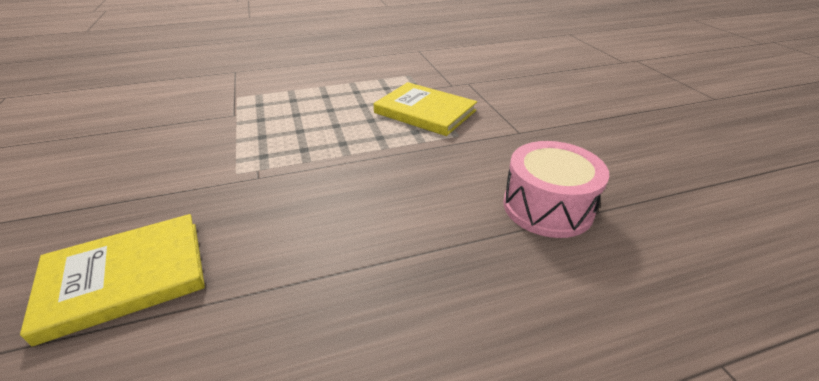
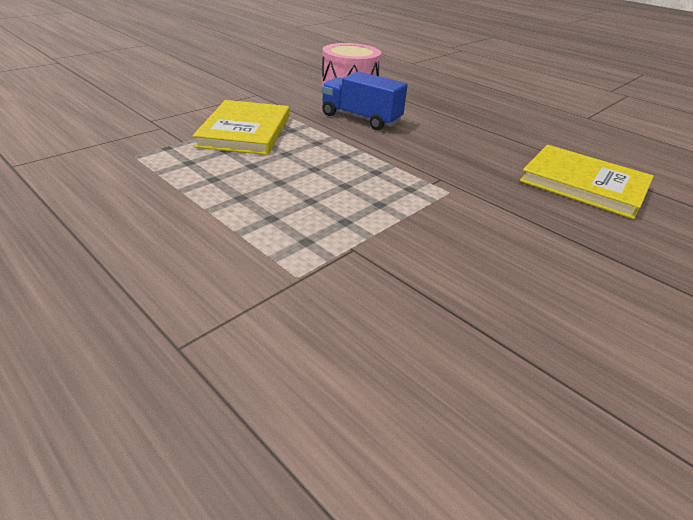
camera: 120 degrees left, 0 degrees up
(419, 177) = (361, 118): none -> blue truck

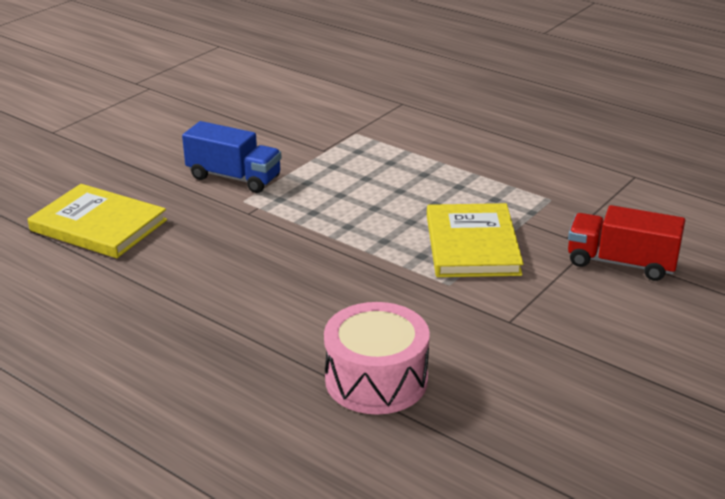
camera: 175 degrees right, 5 degrees down
(144, 109) = (621, 263): none -> red truck
(361, 118) = (341, 290): blue truck -> blue truck (234, 178)

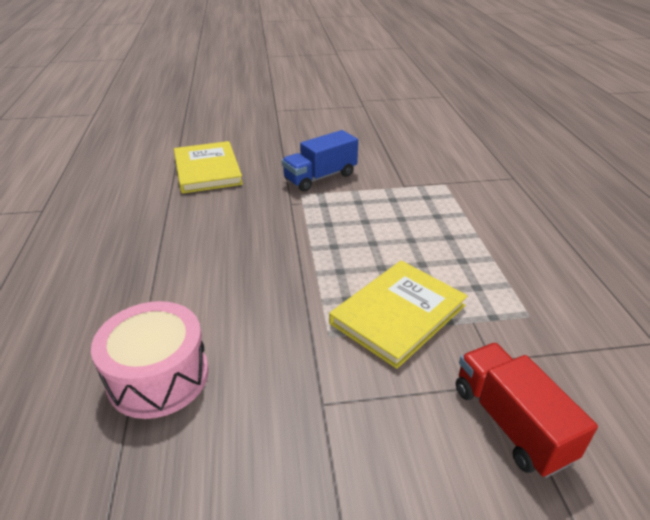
camera: 45 degrees right, 5 degrees up
(234, 178) = (320, 177): blue truck -> blue truck turned 75 degrees clockwise

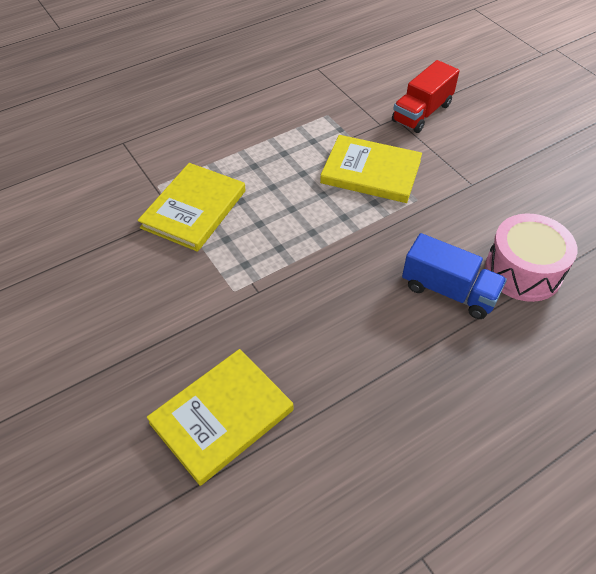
camera: 115 degrees left, 15 degrees up
(320, 177) = (187, 288): blue truck -> blue truck (448, 291)
(404, 194) = (194, 209): none -> yellow book

